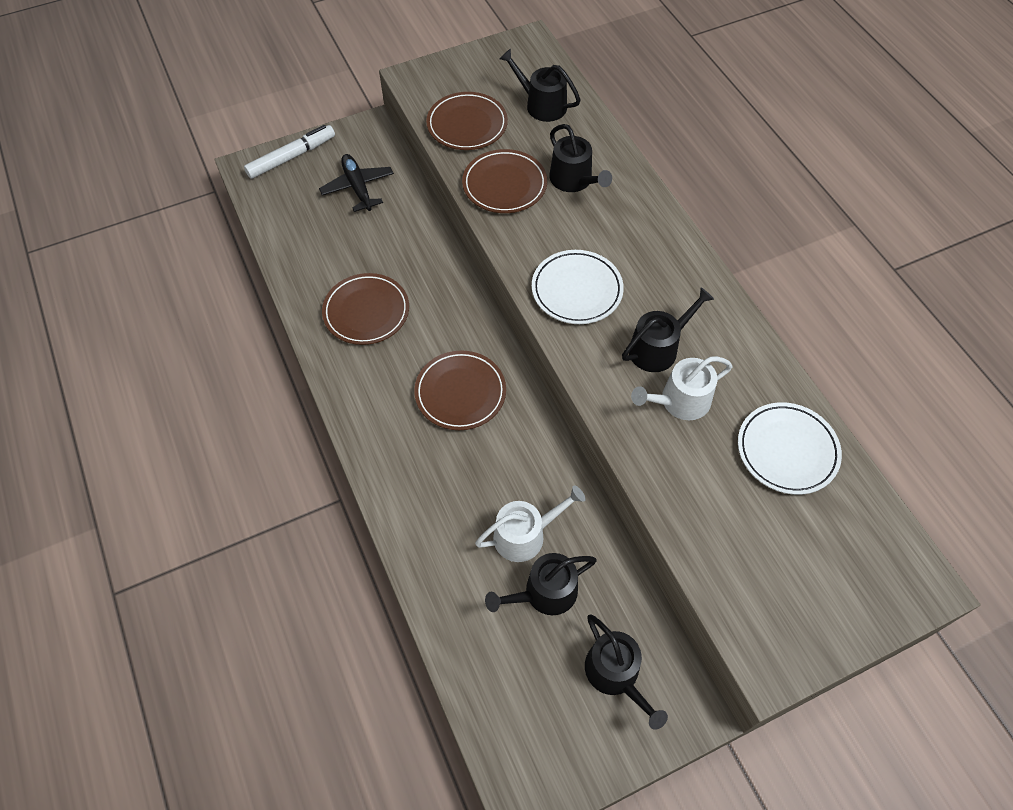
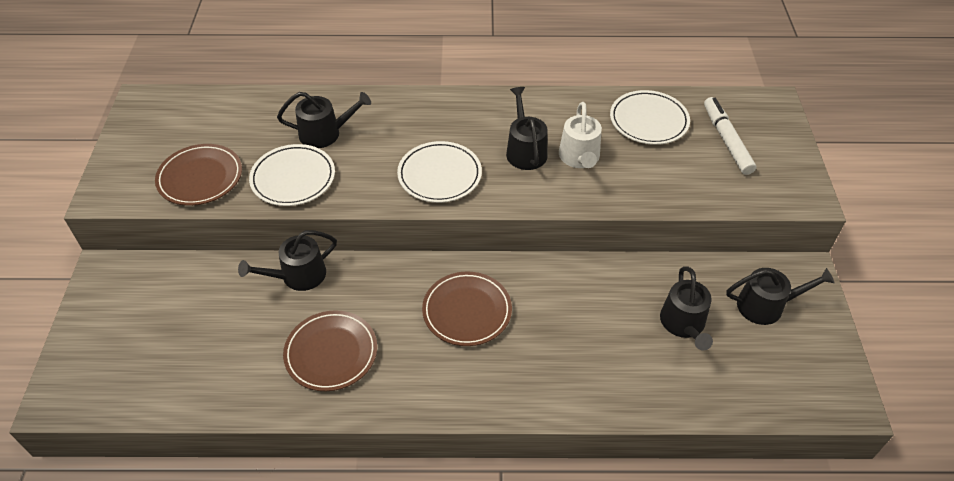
camera: 65 degrees left, 10 degrees down
(291, 157) = (78, 353): white marker -> white marker (726, 140)
(358, 187) = (172, 308): black plane -> none
(504, 185) = (293, 178): brown plate -> white plate
(525, 535) = (627, 317): white watering can -> none
(541, 105) = (223, 121): black watering can -> black watering can (298, 276)

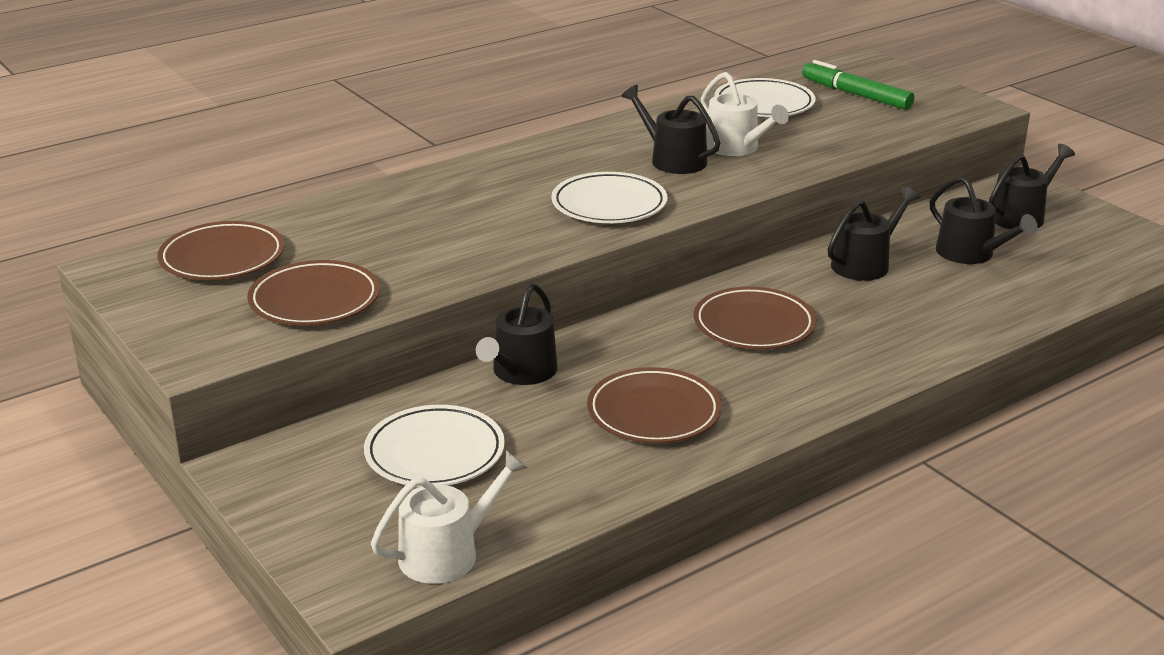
camera: 35 degrees left, 20 degrees down
(122, 397) = (447, 553): none -> white watering can
(195, 117) = (222, 258): none -> brown plate
(293, 178) = (439, 261): white plate -> white plate (435, 453)
(325, 133) = (421, 217): black watering can -> black watering can (865, 264)
(726, 140) = (856, 95): white marker -> green marker

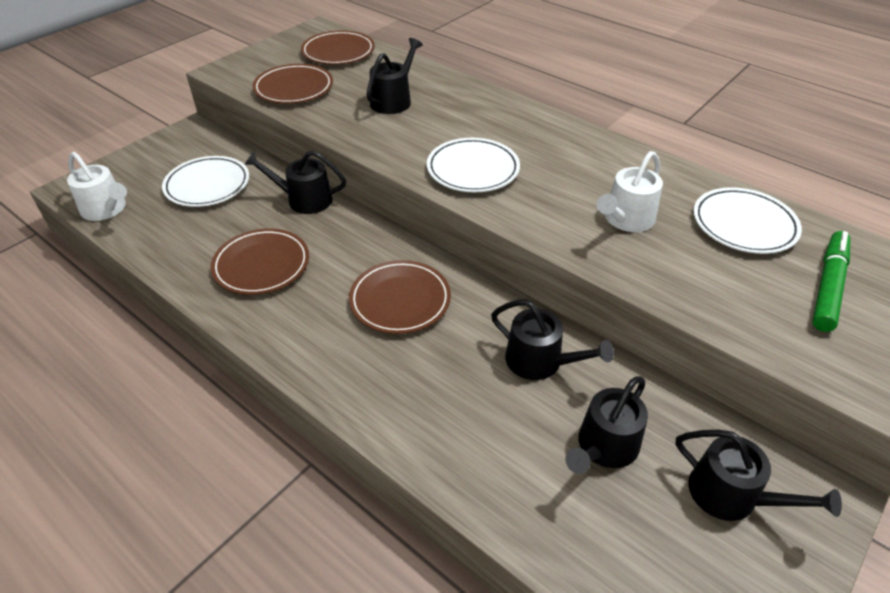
camera: 75 degrees right, 15 degrees up
(673, 160) = (576, 188): black watering can -> black watering can (393, 100)

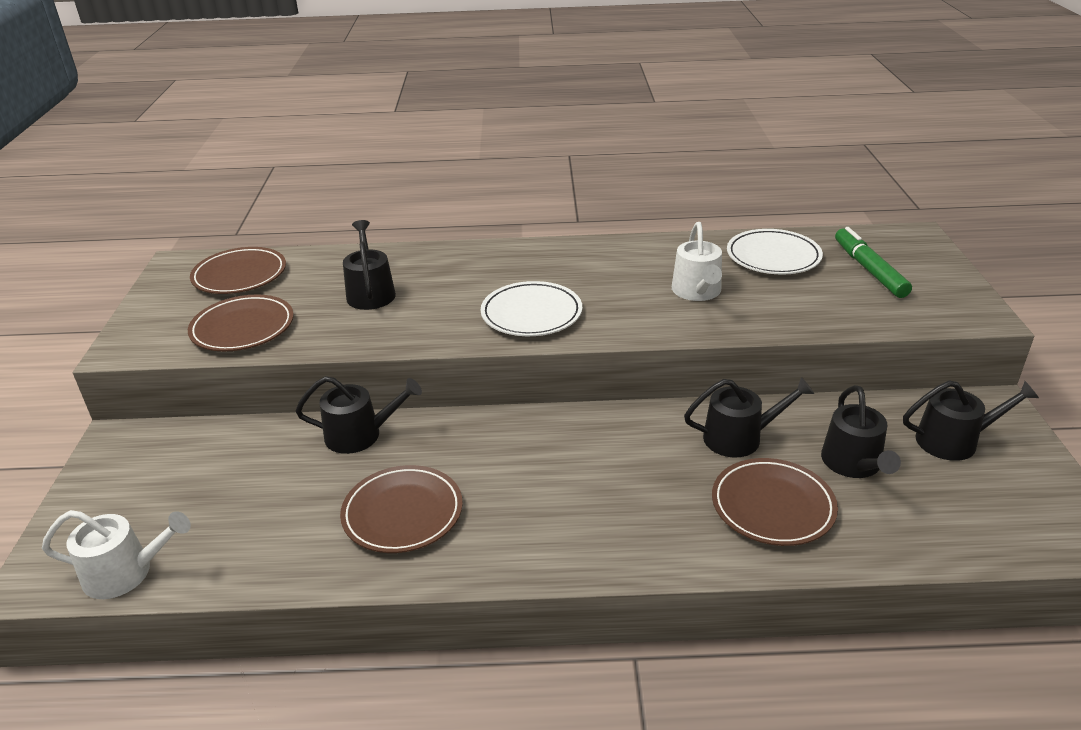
camera: 40 degrees left, 10 degrees down
(207, 185) = (225, 480): white plate -> none
(304, 200) = (360, 435): black watering can -> black watering can turned 150 degrees counterclockwise
(400, 300) = (575, 462): brown plate -> brown plate (772, 506)

